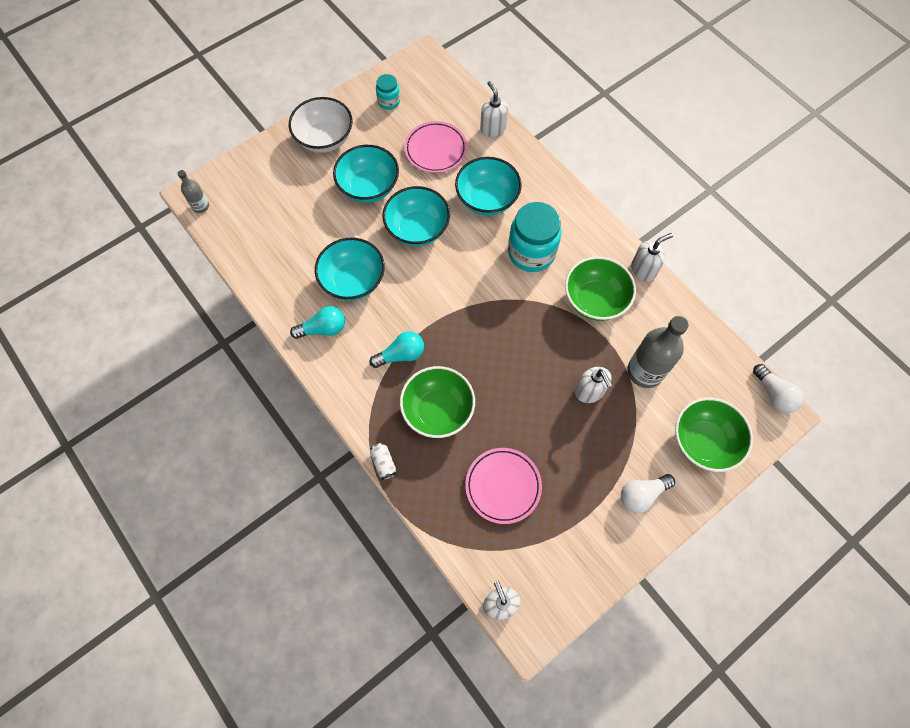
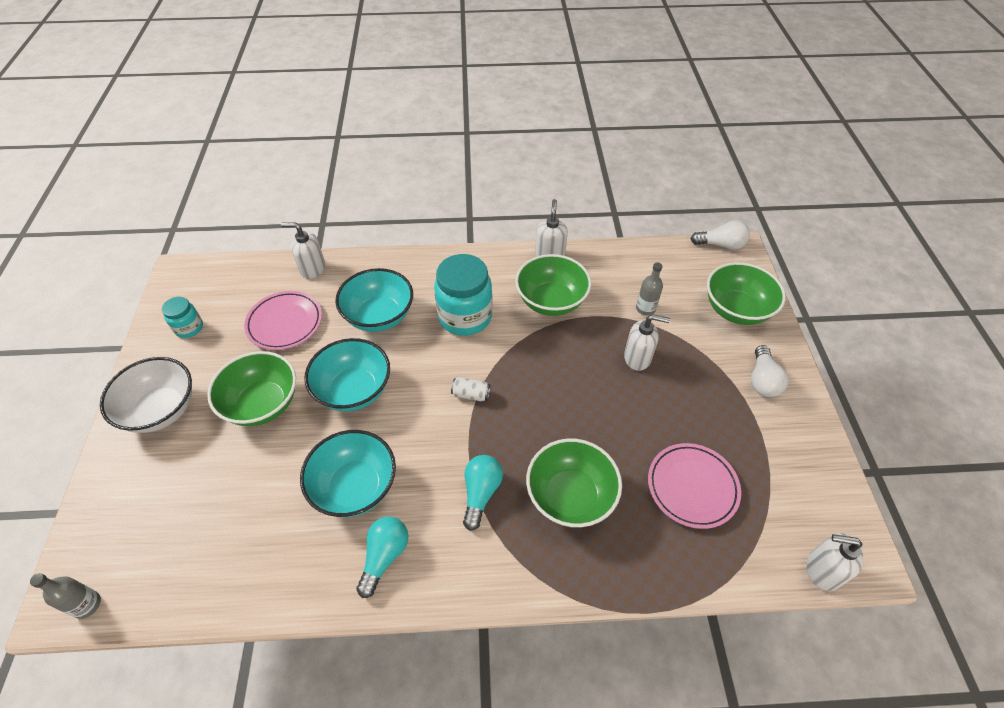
camera: 55 degrees left, 15 degrees down
(369, 187) = (263, 404): turquoise bowl -> green bowl
(383, 463) = (596, 591): white can -> white can (471, 394)
(645, 371) = (645, 309): grey bottle -> grey bottle, size x0.52

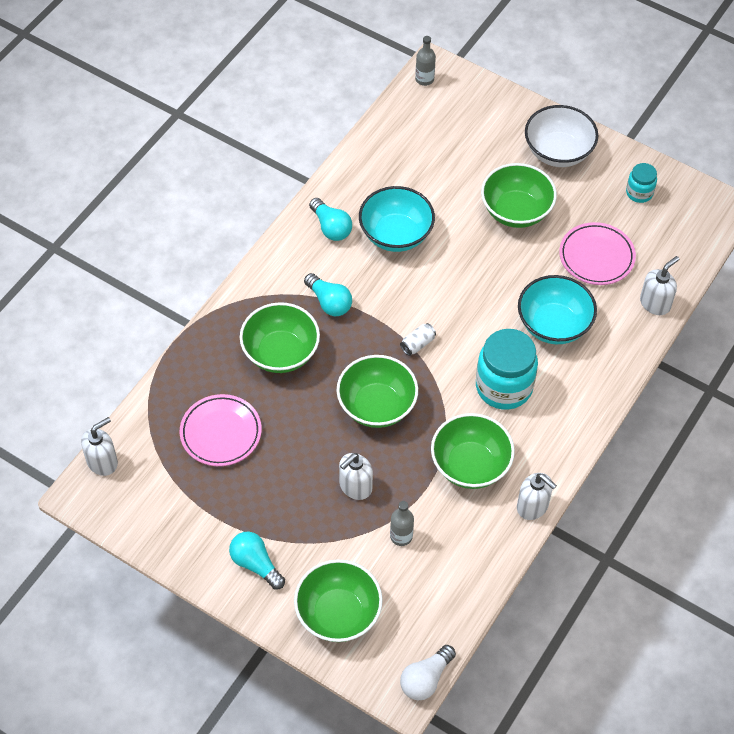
camera: 125 degrees right, 5 degrees up
(354, 390) = (484, 271): turquoise bowl -> none
(556, 387) = (377, 406): none -> green bowl
(762, 380) = (255, 564): white light bulb -> turquoise light bulb

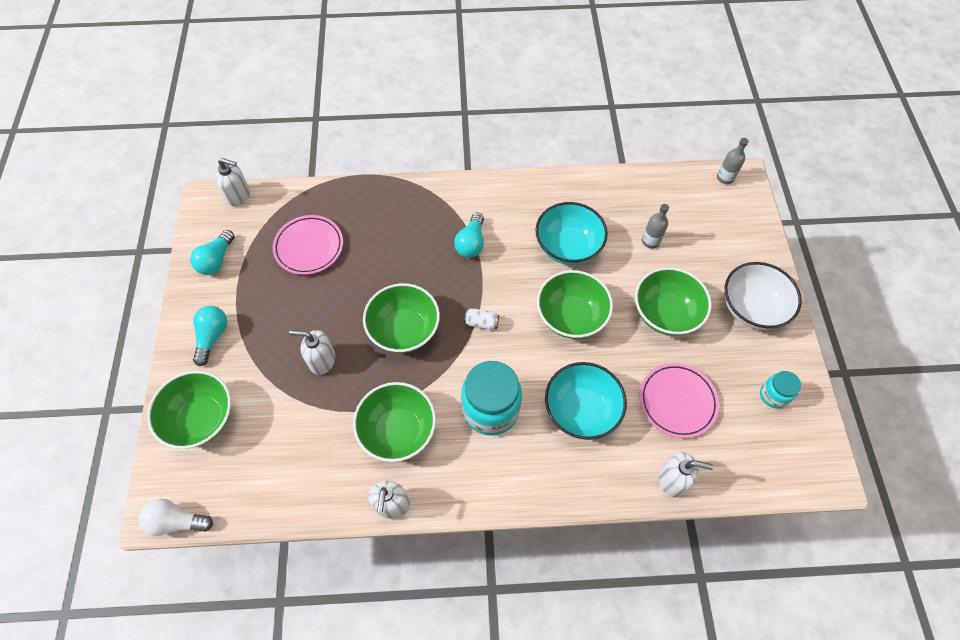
camera: 55 degrees right, 5 degrees up
(280, 353) = (403, 240): green bowl -> green bowl (571, 316)
(331, 227) = (537, 203): turquoise light bulb -> turquoise light bulb (216, 260)
(401, 536) = (298, 420): grey bottle -> grey bottle (650, 241)

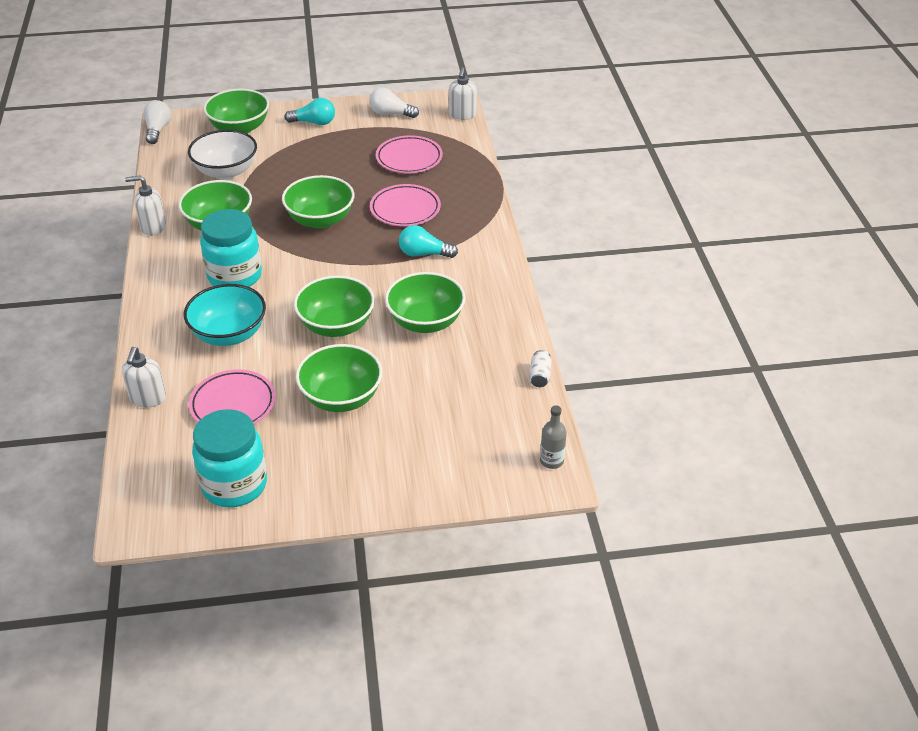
camera: 85 degrees right, 20 degrees down
(216, 260) = (391, 114): turquoise light bulb -> white light bulb
(322, 360) = (290, 178): white soap dispenser -> none
(398, 254) = (405, 209): none -> pink plate
(481, 323) = (328, 266): white can -> white can (540, 376)
(568, 247) = (425, 322): turquoise bowl -> green bowl
(650, 241) = (440, 388): grey bottle -> none
(751, 308) = (350, 474): white bowl -> white bowl (226, 171)
(773, 395) = (234, 485): turquoise jar -> turquoise jar, size x1.94

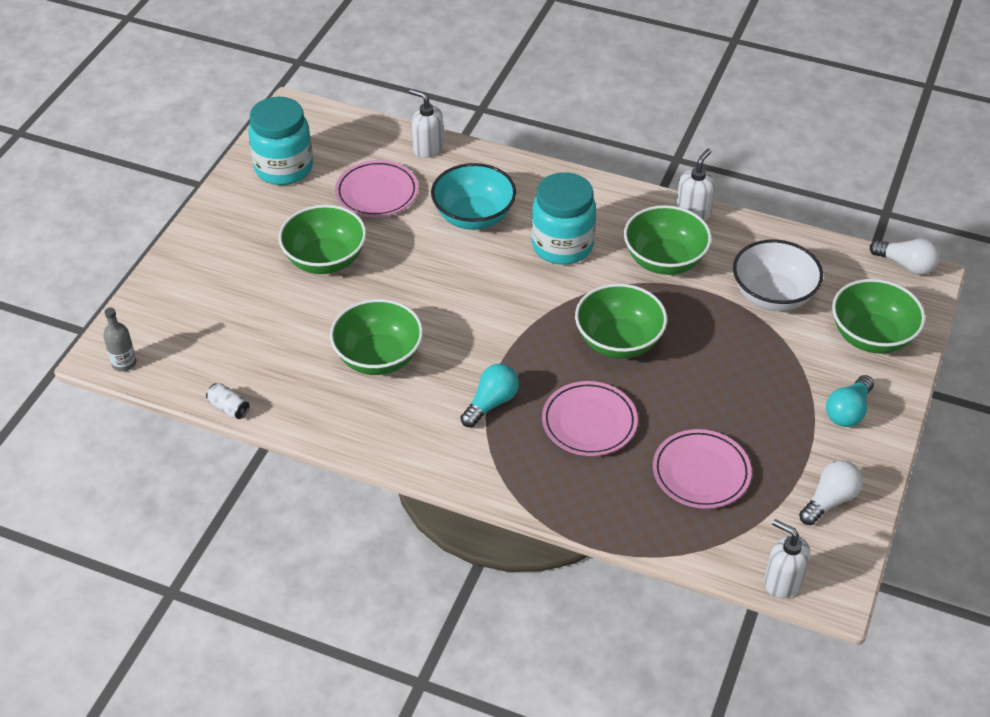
camera: 120 degrees right, 5 degrees up
(336, 325) = (427, 291): green bowl -> none

